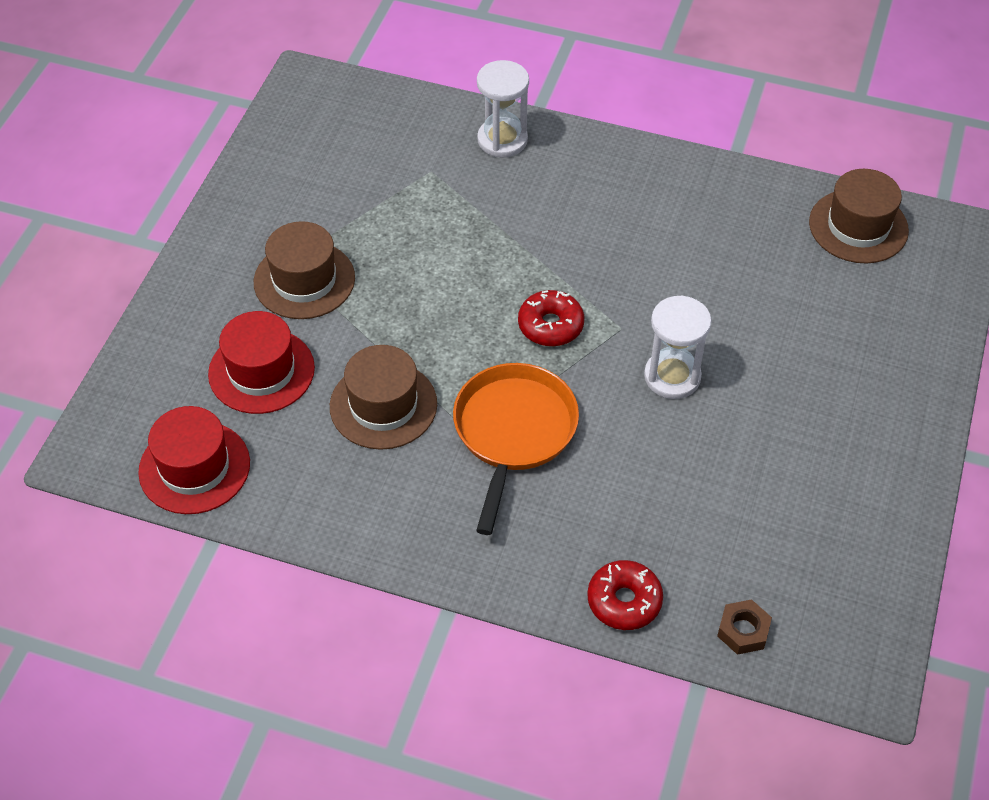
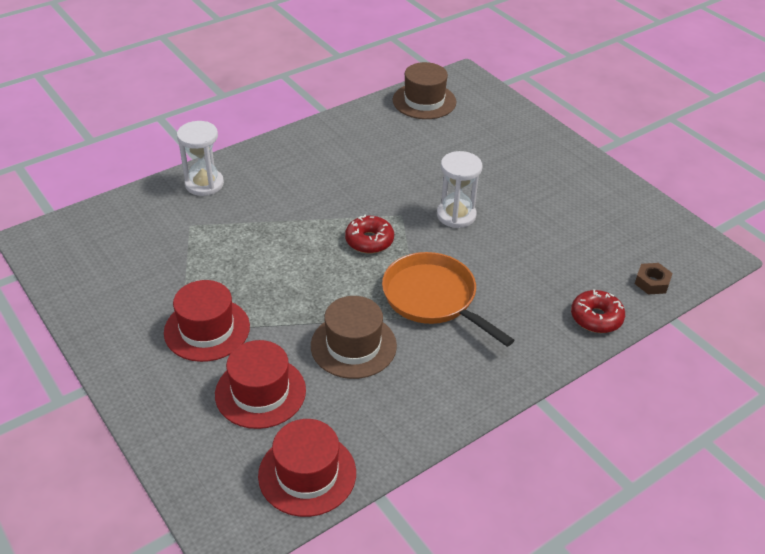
camera: 55 degrees left, 10 degrees down
(304, 280) = (207, 329): brown hat -> red hat

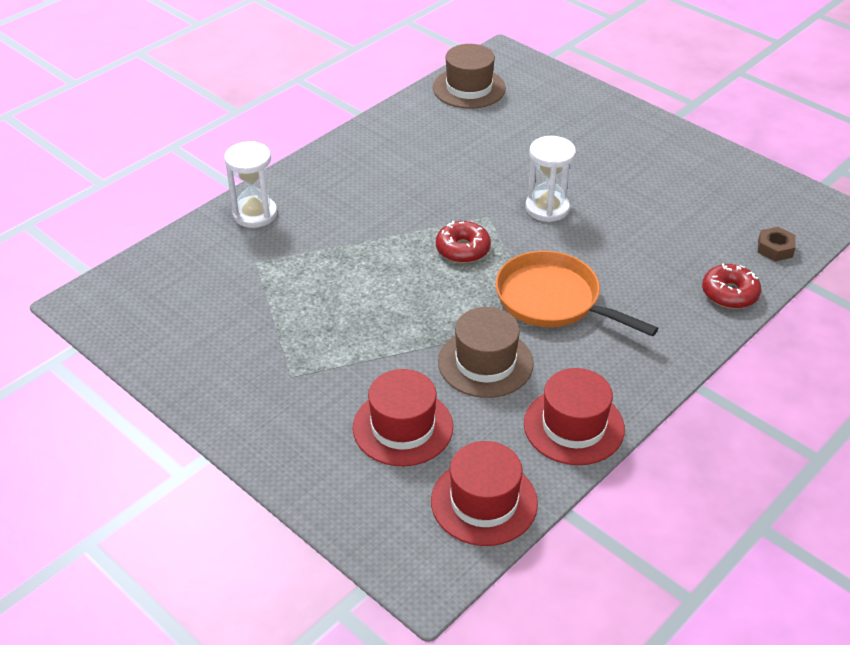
camera: 10 degrees left, 0 degrees up
(207, 329) = (319, 371): red hat -> red hat (573, 426)

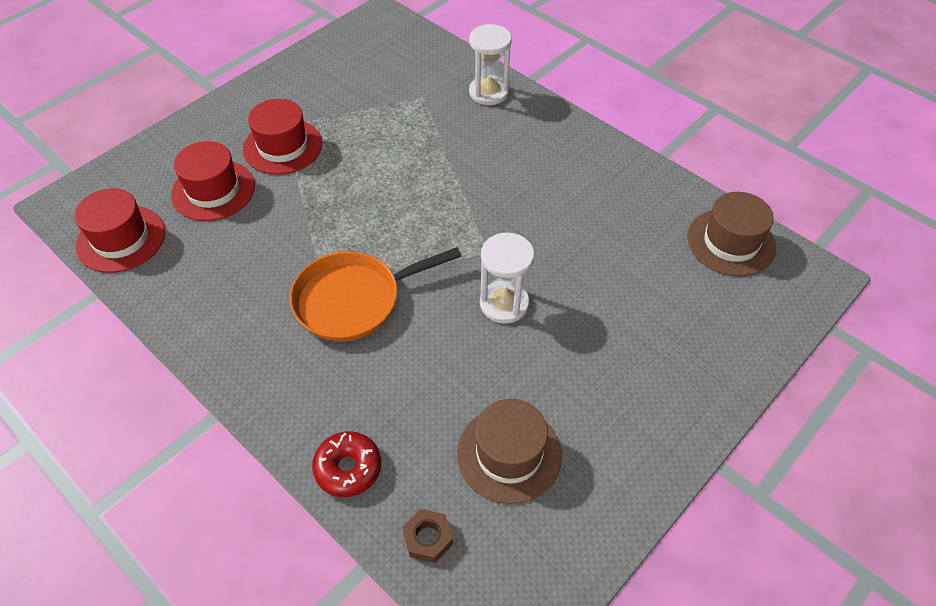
camera: 90 degrees right, 10 degrees up
(462, 249) = (436, 231): red donut -> none
(485, 362) = (276, 244): brown hat -> brown hat (509, 454)
(553, 300) = (354, 300): orange pan -> orange pan turned 150 degrees counterclockwise
(573, 426) = (185, 304): red hat -> red hat (283, 146)

